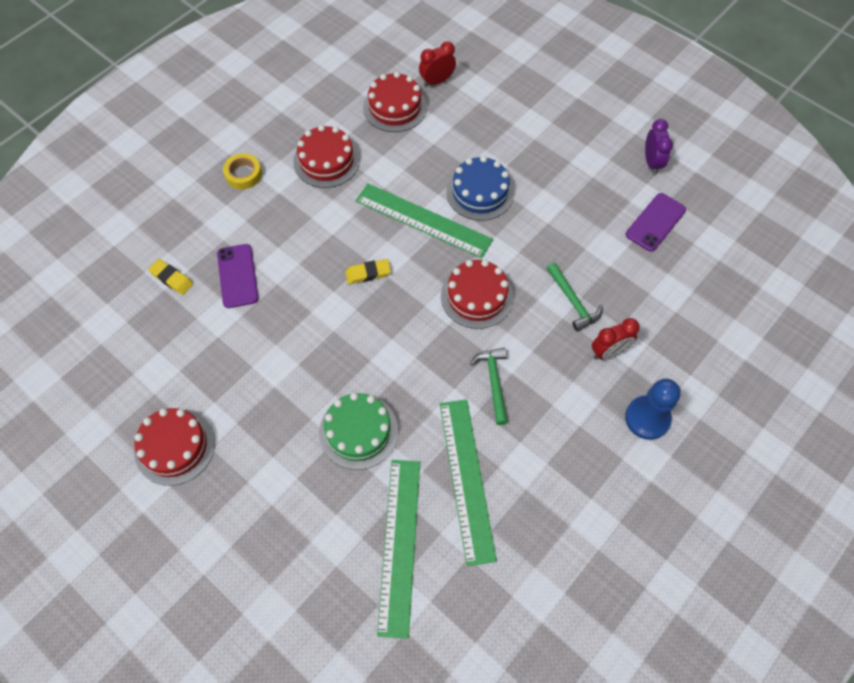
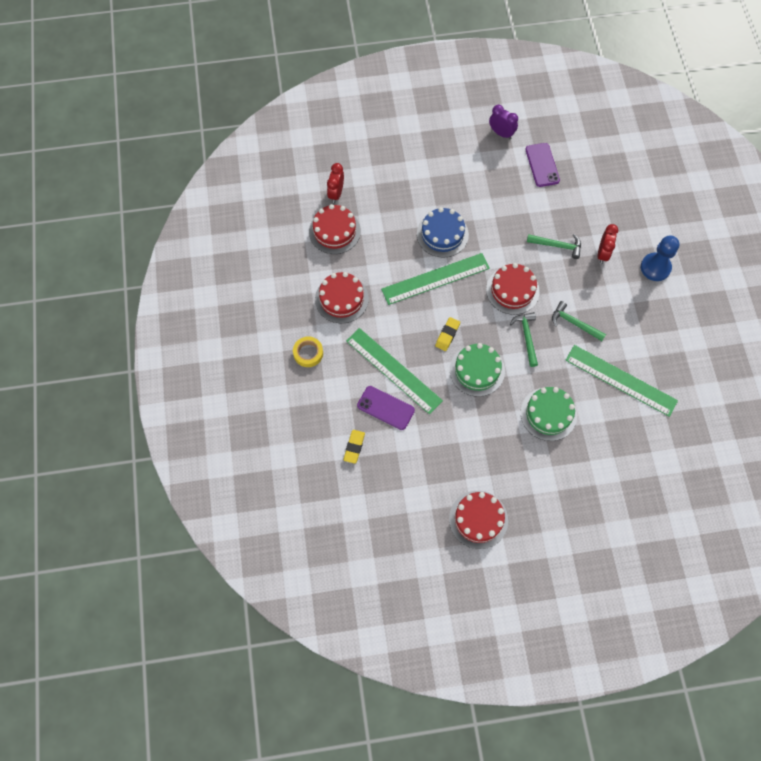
camera: 50 degrees left, 5 degrees up
(171, 278) = (354, 447): yellow eraser -> yellow eraser turned 60 degrees counterclockwise
(351, 327) = (477, 370): none -> green cake
(399, 545) = (632, 441): green ruler -> green ruler (393, 370)
(433, 347) = (526, 337): none -> green hammer

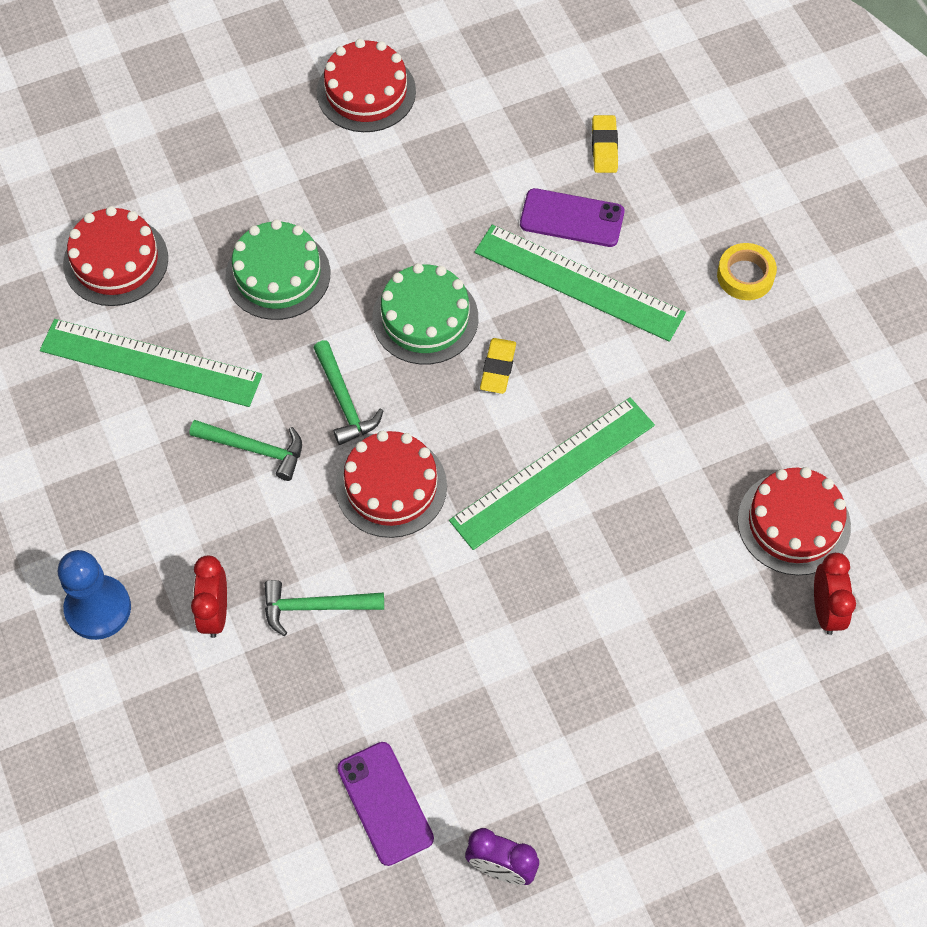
camera: 165 degrees right, 5 degrees down
(341, 299) = (724, 388): red cake -> red cake (116, 261)
(442, 234) = (566, 572): blue cake -> none

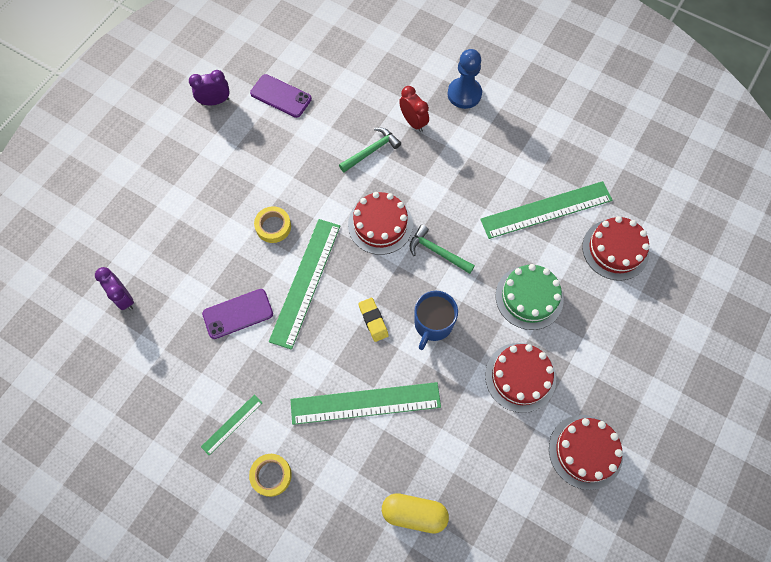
camera: 145 degrees right, 5 degrees up
(254, 449) = (459, 201): green hammer -> none
(425, 318) = (433, 324): green cake -> blue mug
(545, 581) = (273, 226): none -> yellow tape
(572, 218) = (398, 445): purple phone -> purple phone (238, 314)
(604, 147) = (414, 514): yellow eraser -> yellow capsule
(761, 357) = (232, 424): none -> green ruler
(793, 523) = (163, 334): red cake -> red cake (520, 377)
(825, 610) = (124, 298): red clock -> purple clock

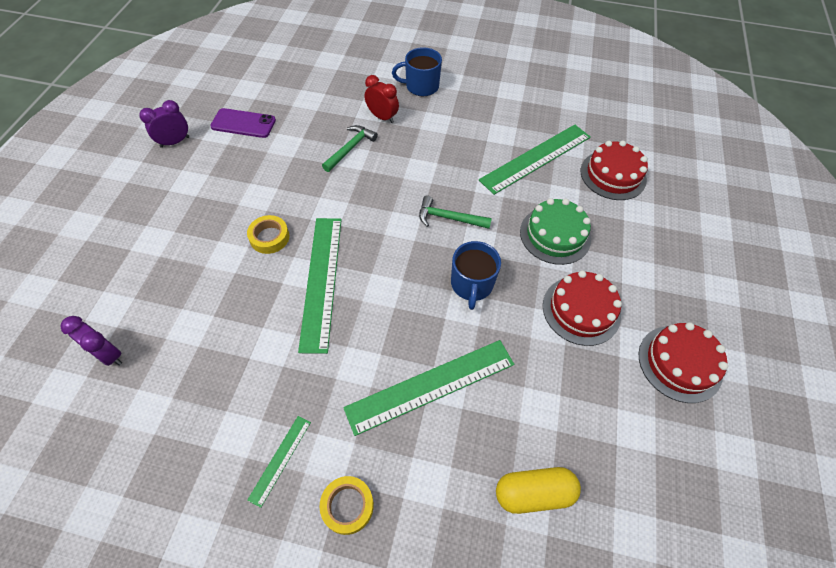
camera: 20 degrees left, 10 degrees down
(238, 314) = (253, 333): purple phone -> none
(373, 320) = (408, 298): yellow eraser -> none
(380, 224) = (382, 208): red cake -> none
(464, 94) = (421, 86): blue pawn -> blue mug

